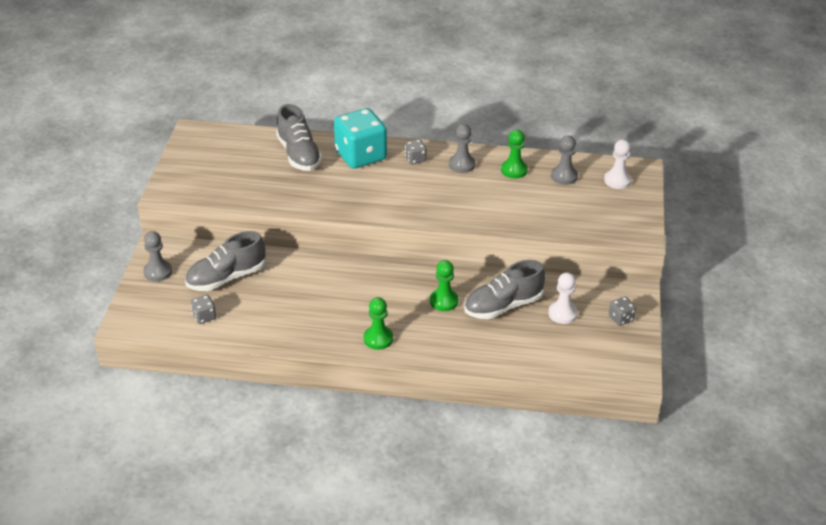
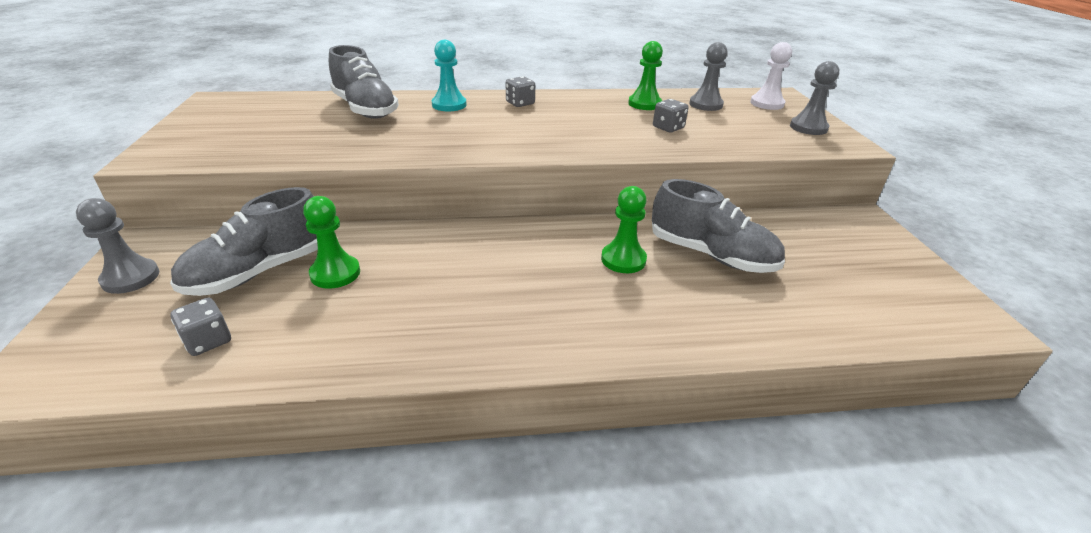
camera: 15 degrees left, 5 degrees down
(360, 156) = (449, 105): turquoise dice -> turquoise pawn
(378, 339) = (546, 331): green pawn -> green pawn (335, 273)
(462, 164) = (580, 104): grey pawn -> grey pawn (808, 128)
(503, 306) = (711, 255): grey shoe -> grey shoe turned 105 degrees counterclockwise
(562, 313) = (798, 253): white pawn -> none
(621, 318) = (877, 249): grey dice -> grey dice (668, 128)

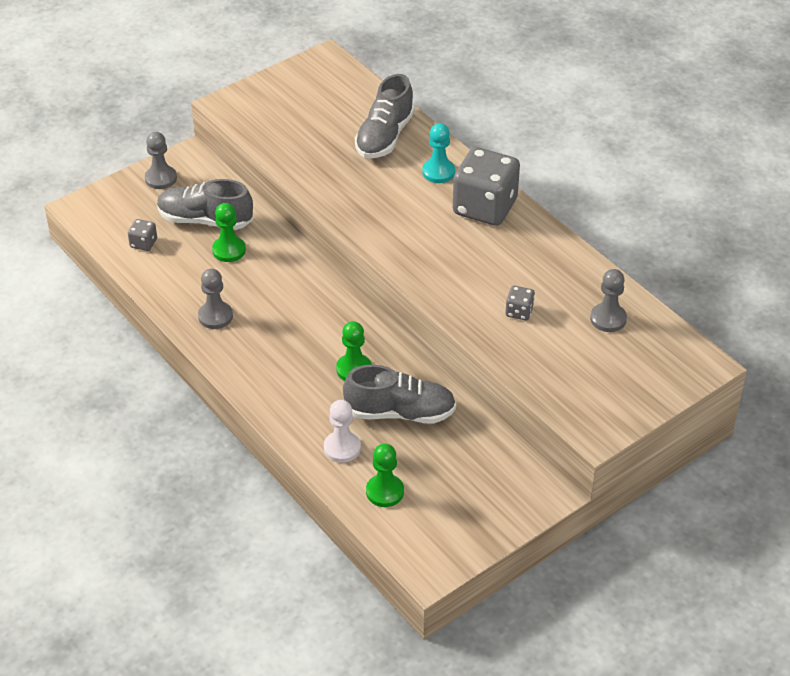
camera: 60 degrees right, 10 degrees up
(520, 103) = (485, 207): grey dice -> grey dice, size x2.34
(644, 104) = (565, 279): green pawn -> green pawn (385, 492)
(711, 255) = (400, 412): grey shoe -> grey shoe turned 90 degrees counterclockwise
(767, 104) = (658, 360): white pawn -> white pawn (342, 448)
(808, 128) = (614, 400): grey pawn -> grey pawn (215, 316)

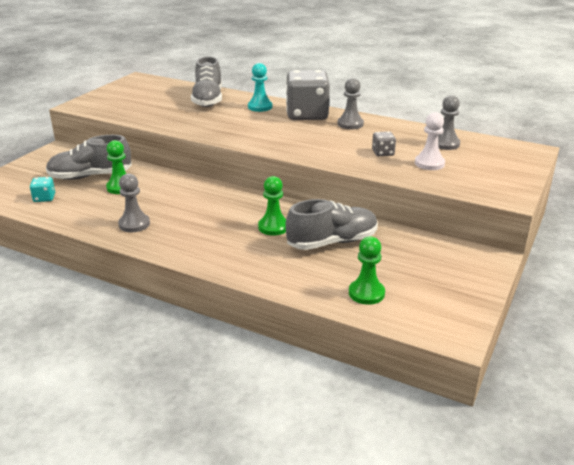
camera: 25 degrees left, 15 degrees down
(143, 243) = (44, 198): grey dice -> turquoise dice
(161, 178) = (40, 163): grey pawn -> grey pawn (350, 124)
(342, 448) = (305, 275): white pawn -> white pawn (429, 163)

